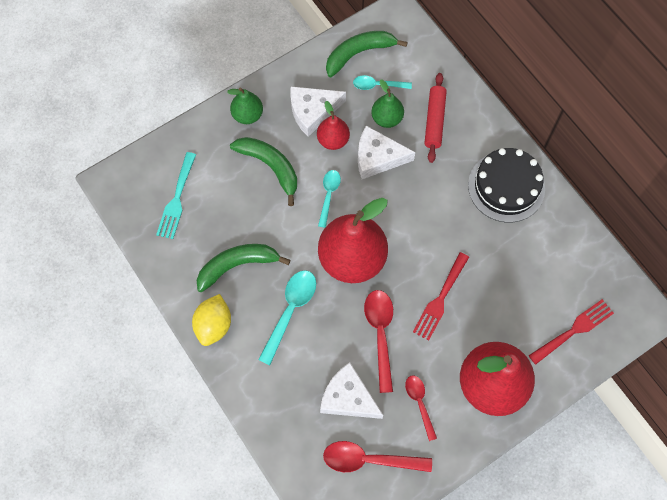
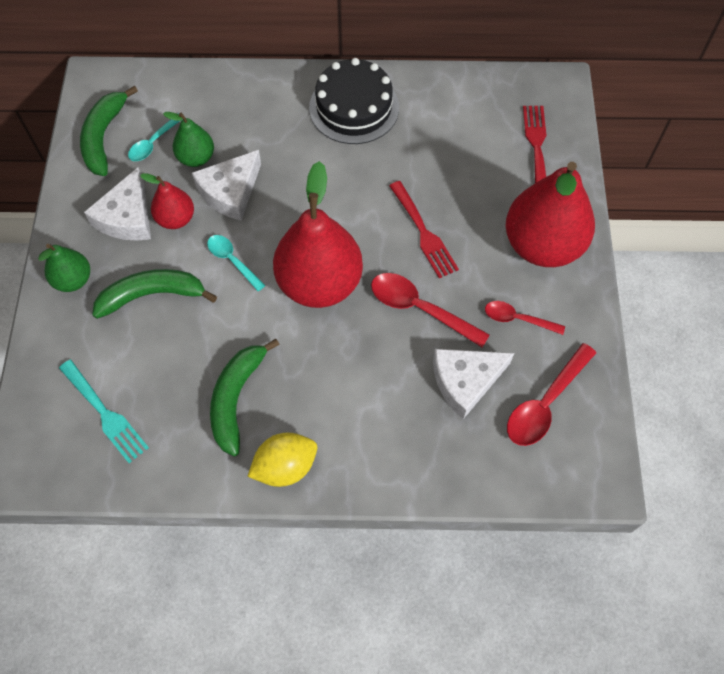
camera: 55 degrees left, 5 degrees down
(214, 325) = (285, 467): yellow lemon -> yellow lemon turned 75 degrees counterclockwise
(290, 311) = (330, 378): turquoise spoon -> none
(434, 121) = (236, 120): red rolling pin -> none

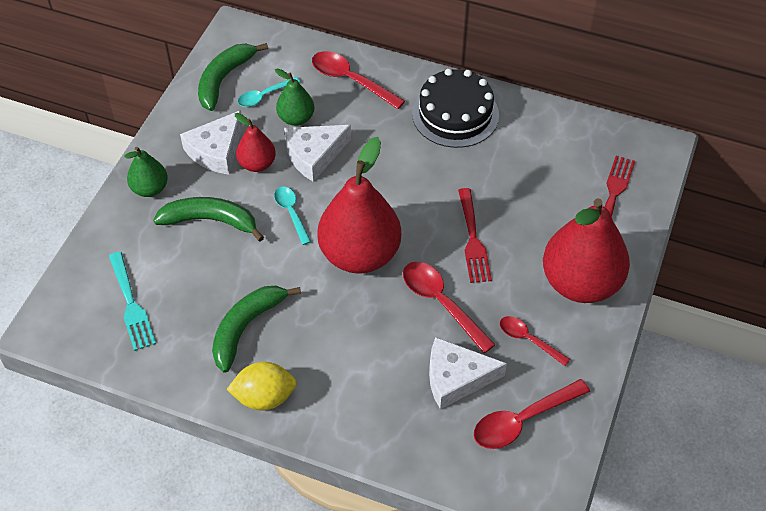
camera: 20 degrees right, 10 degrees down
(236, 101) = (351, 80): none -> red spoon

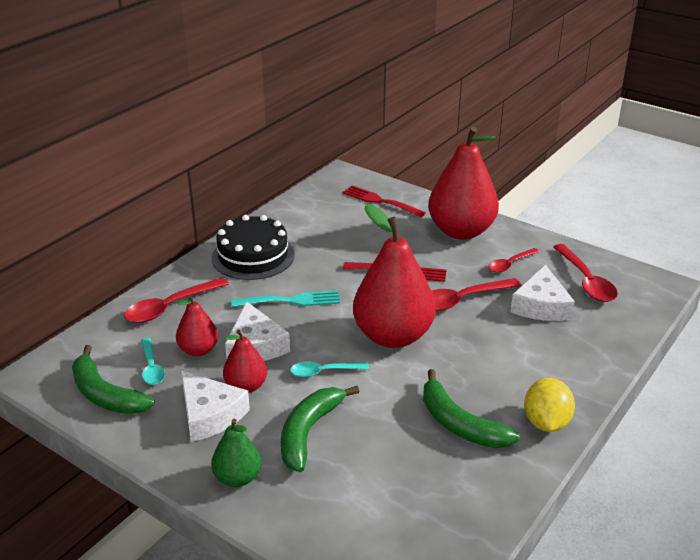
camera: 75 degrees left, 20 degrees down
(131, 305) = (405, 514): turquoise fork -> turquoise fork (291, 300)
(296, 118) = (198, 350): green pear -> red pear

